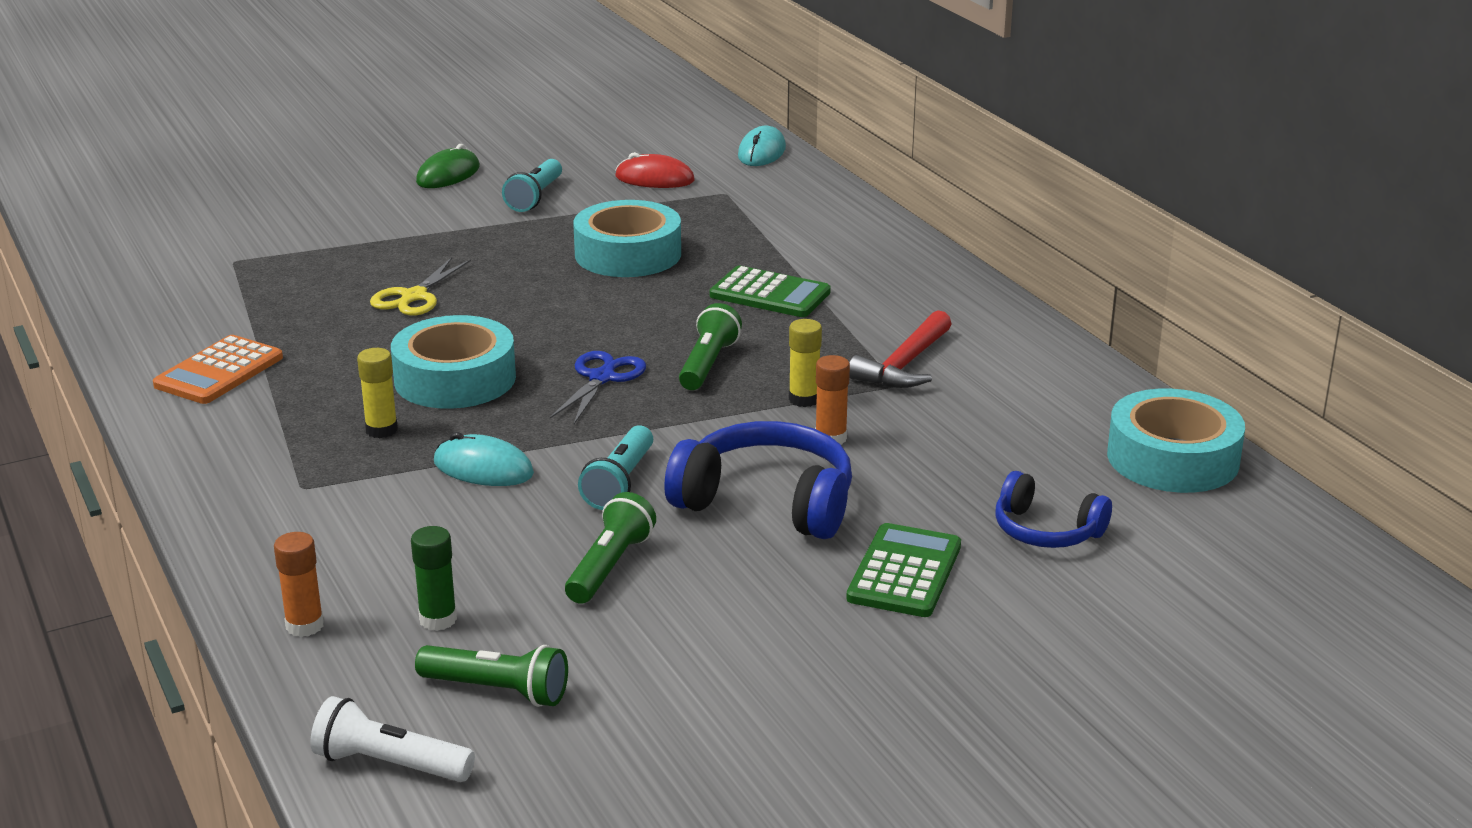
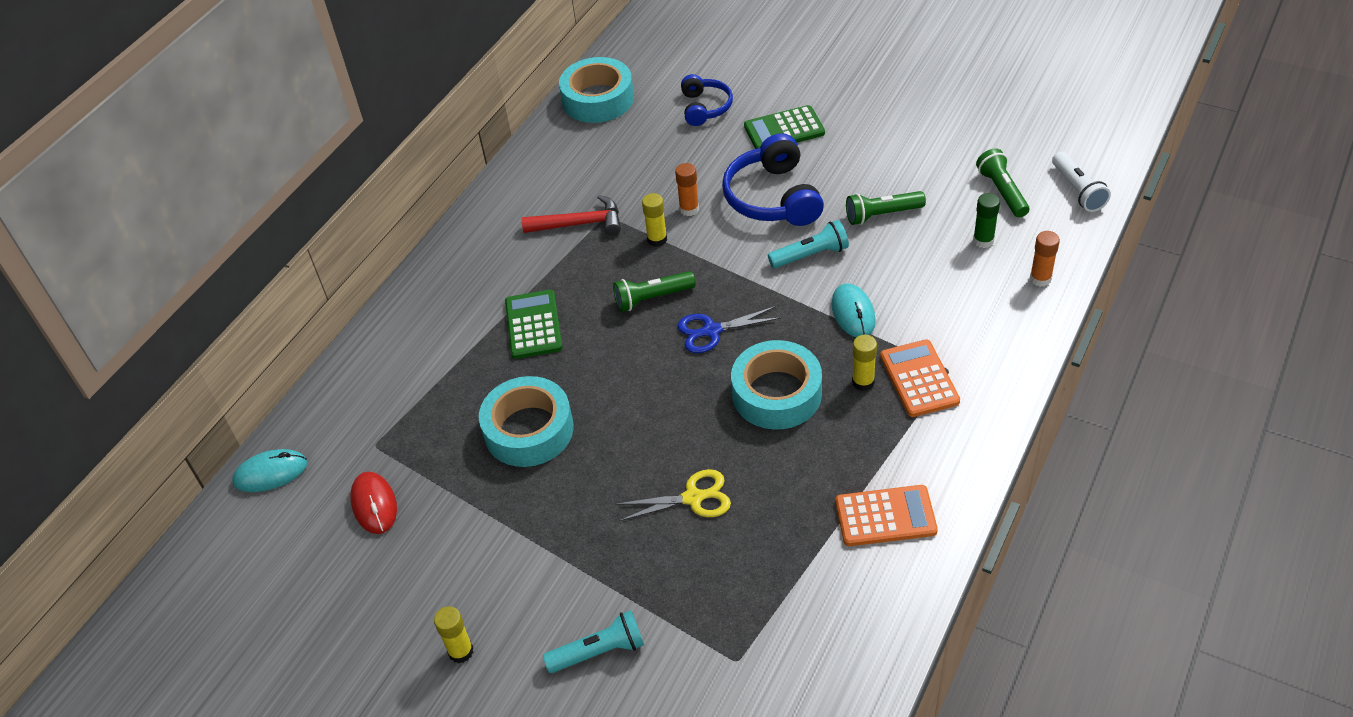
camera: 120 degrees left, 20 degrees up
(325, 463) = (919, 379): none -> orange calculator
(448, 175) = (461, 651): green mouse -> yellow glue stick
(535, 197) = (466, 554): turquoise flashlight -> turquoise flashlight (599, 651)

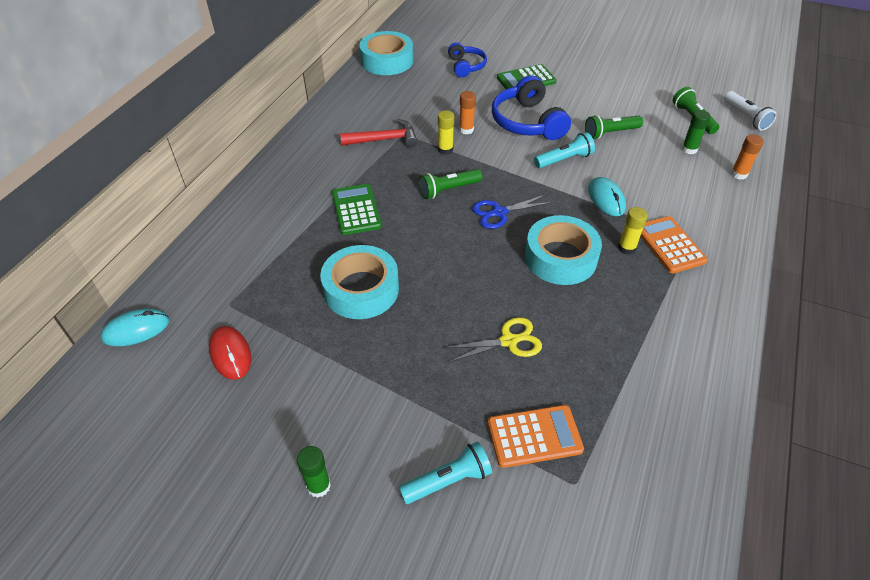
camera: 10 degrees left, 0 degrees up
(461, 651) = (318, 486): yellow glue stick -> green glue stick
(885, 516) = (672, 352): orange calculator -> orange calculator (534, 436)

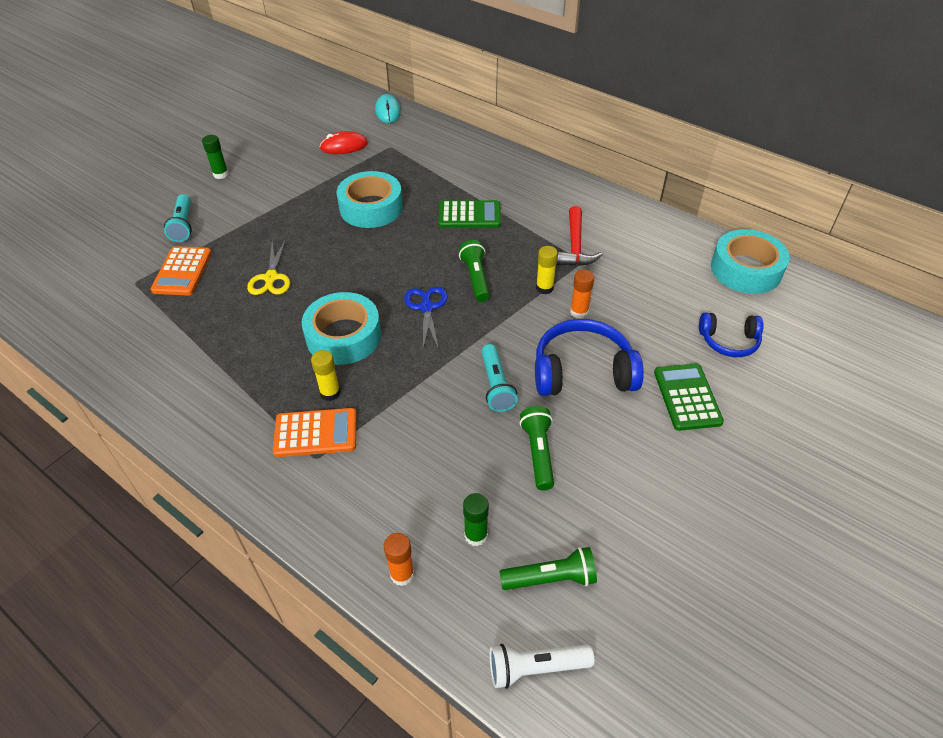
camera: 105 degrees right, 0 degrees up
(606, 199) = (412, 402): turquoise mouse -> none

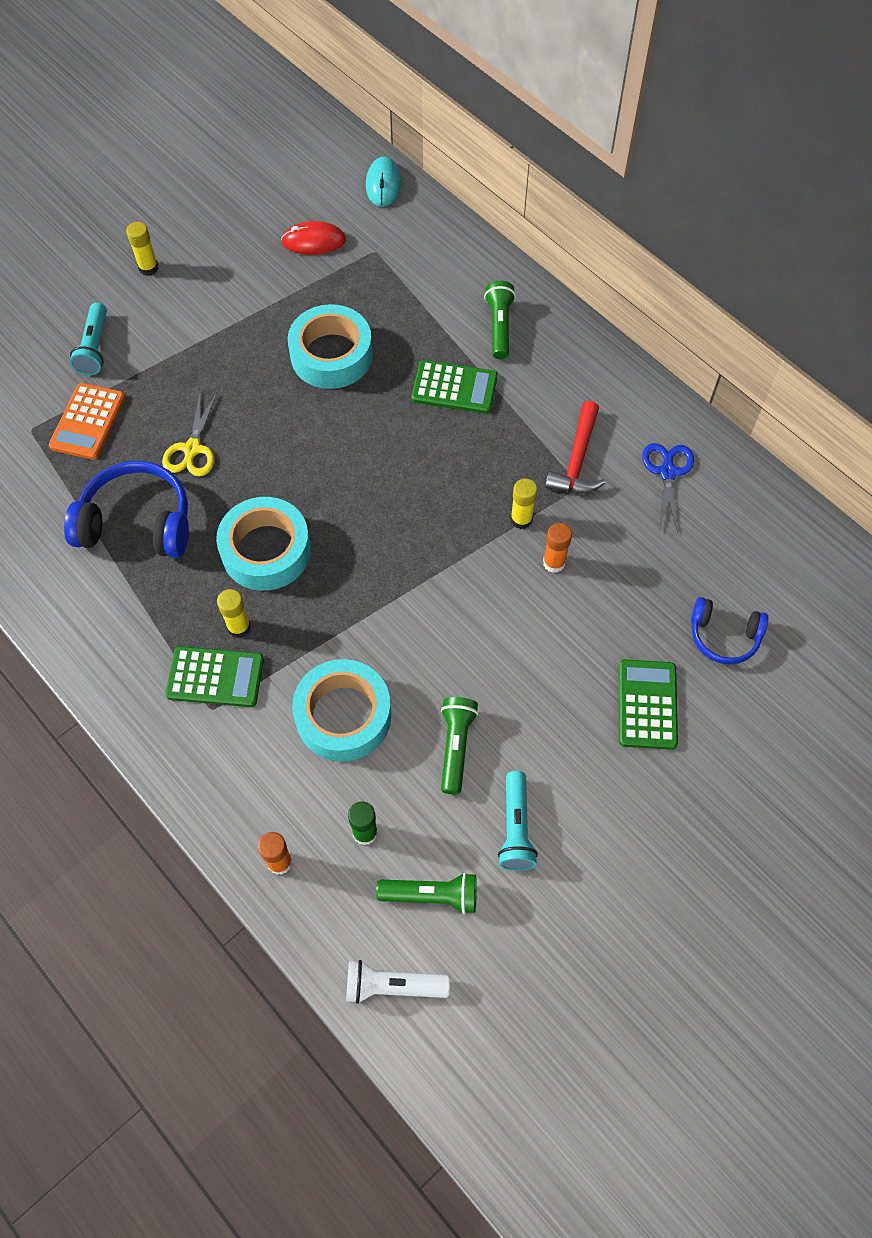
camera: 10 degrees right, 15 degrees up
(221, 174) = (148, 268): green glue stick -> yellow glue stick
(315, 433) = (215, 677): orange calculator -> green calculator
(426, 307) = (371, 525): blue scissors -> blue scissors (667, 472)
(476, 278) = (440, 490): green flashlight -> green flashlight (499, 326)
(496, 386) = (429, 650): turquoise flashlight -> turquoise flashlight (515, 828)
(582, 371) = (535, 648): blue headphones -> blue headphones (137, 523)
(746, 269) = (784, 533): turquoise tape -> turquoise tape (343, 716)

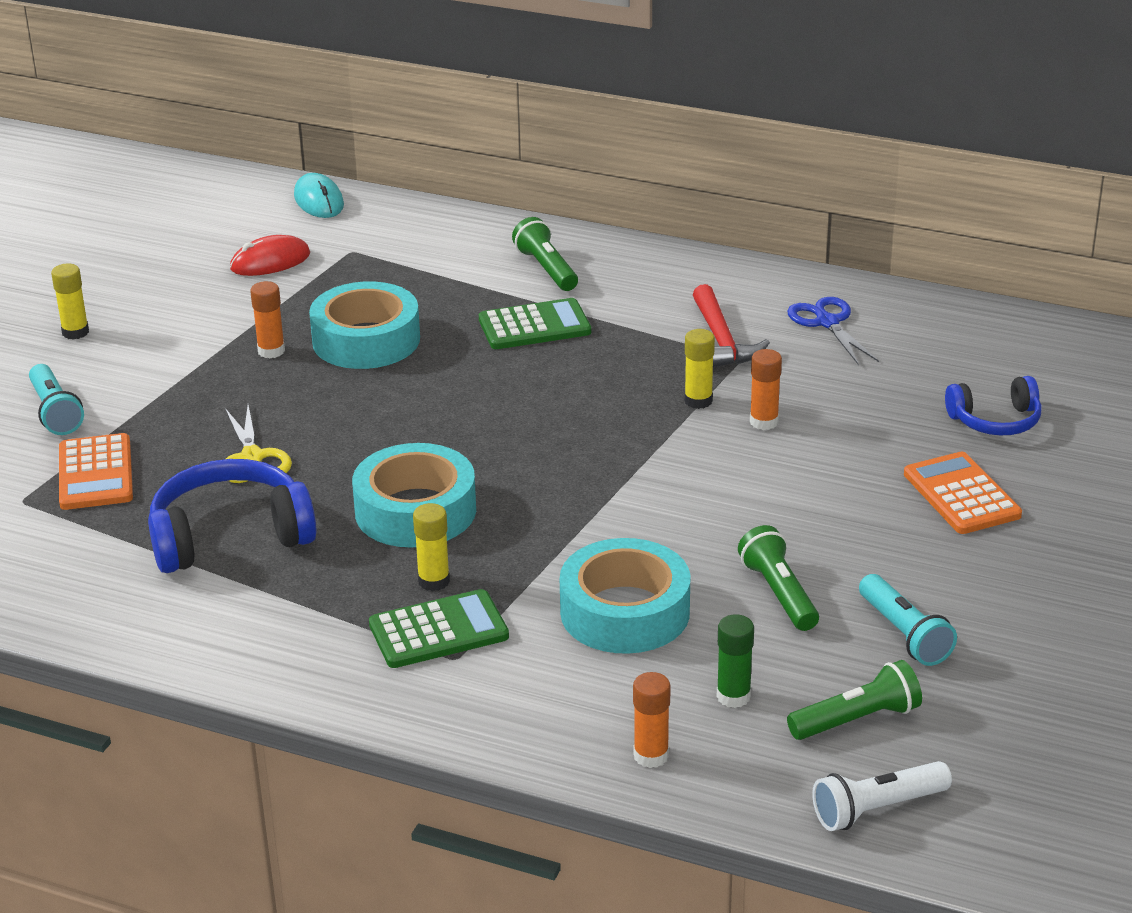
camera: 25 degrees left, 30 degrees down
(263, 341) = (271, 351): none -> orange glue stick
(647, 704) = (961, 495): green calculator -> orange calculator

